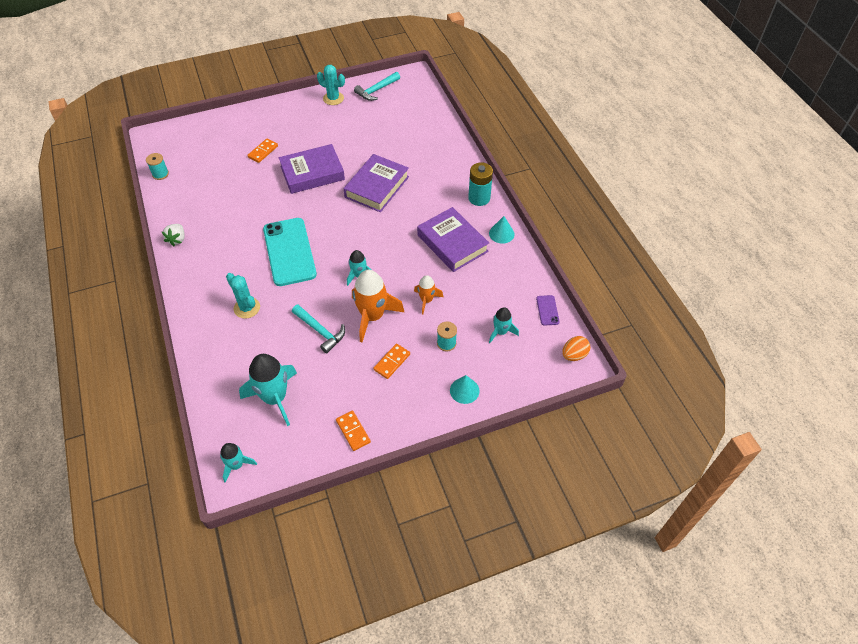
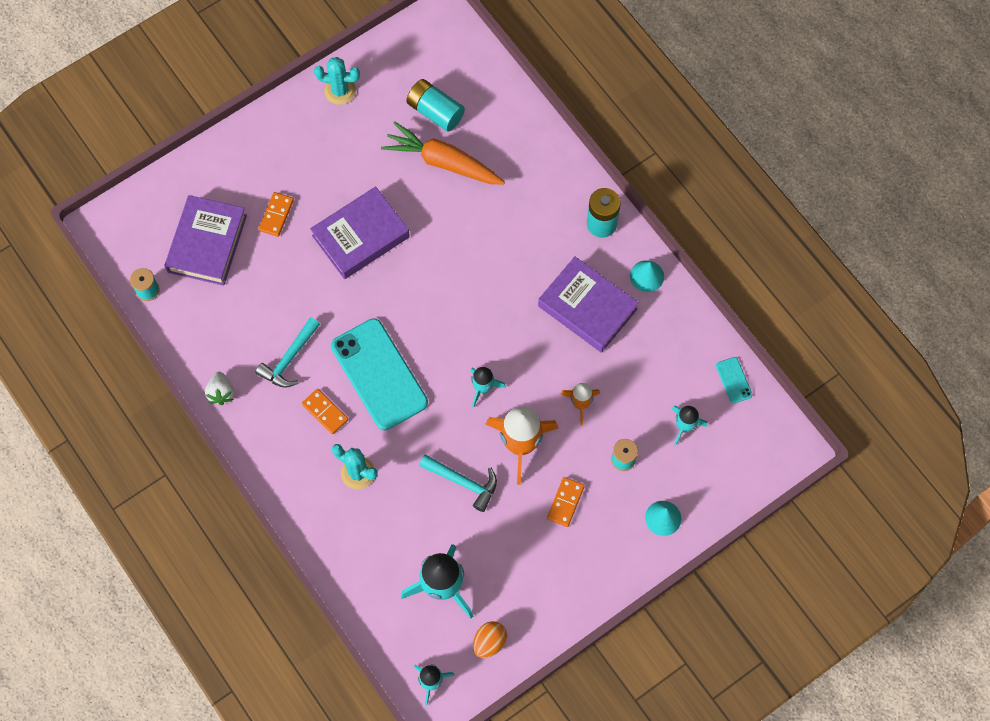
camera: 15 degrees left, 15 degrees up
(353, 431) = (550, 605): orange domino -> orange domino (325, 412)
(376, 90) = (398, 60): turquoise hammer -> turquoise hammer (289, 358)
(377, 187) = (458, 239): purple book -> purple book (207, 243)
(384, 145) = (443, 162): none -> orange carrot
(389, 119) = (435, 112): none -> turquoise battery
(547, 310) = (733, 380): purple phone -> turquoise phone
(574, 355) = (780, 436): orange egg -> orange egg (489, 642)

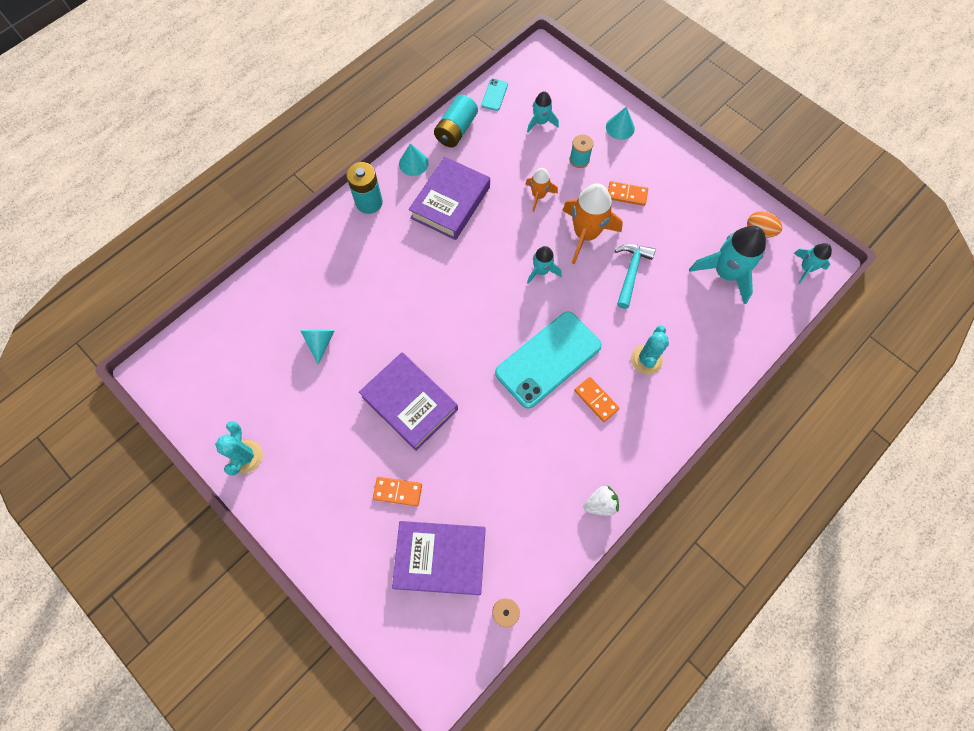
camera: 100 degrees left, 0 degrees up
(289, 358) = (550, 444): turquoise hammer -> none
(325, 412) = (596, 400): orange domino -> orange domino turned 75 degrees counterclockwise
(435, 112) = (265, 358): turquoise battery -> turquoise battery (456, 130)
(443, 162) = (320, 342): orange carrot -> turquoise cone
(733, 380) = (494, 95): turquoise phone -> turquoise phone turned 45 degrees counterclockwise

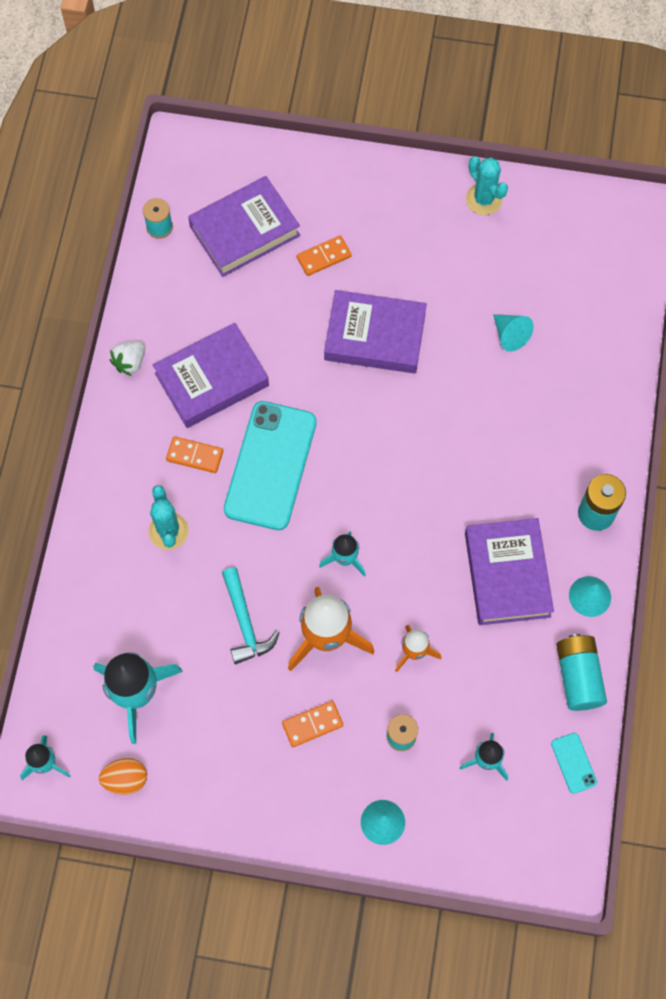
camera: 145 degrees right, 0 degrees up
(548, 449) = (212, 379): none -> purple book

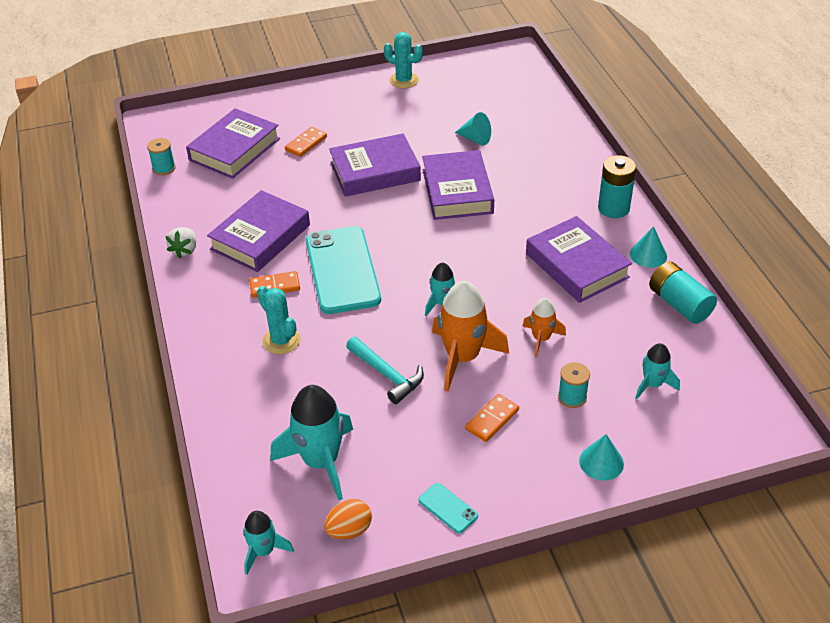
camera: 25 degrees left, 25 degrees down
(445, 408) = (457, 191): none -> purple book
(573, 763) = (721, 358): turquoise phone -> turquoise phone (448, 508)

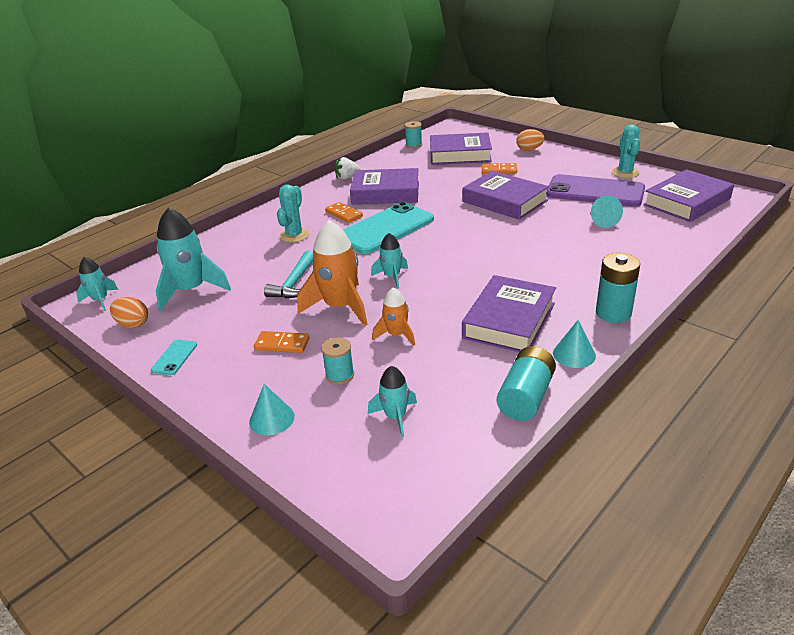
camera: 60 degrees right, 10 degrees down
(284, 103) = (529, 149): none -> orange egg
(419, 114) = (595, 192): none -> purple phone
(457, 191) = (528, 237): purple book -> purple book (687, 202)

